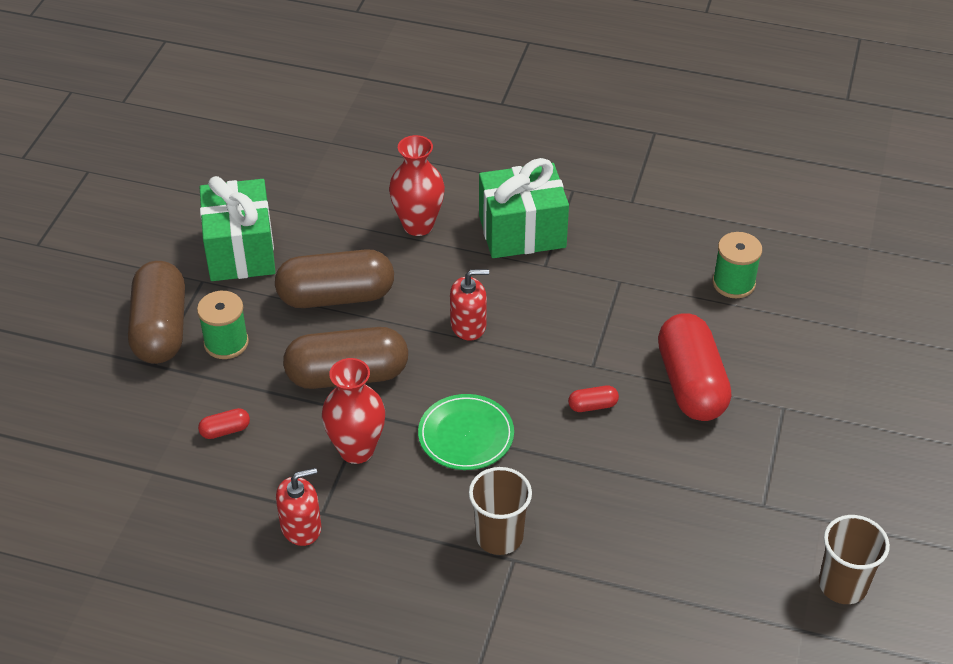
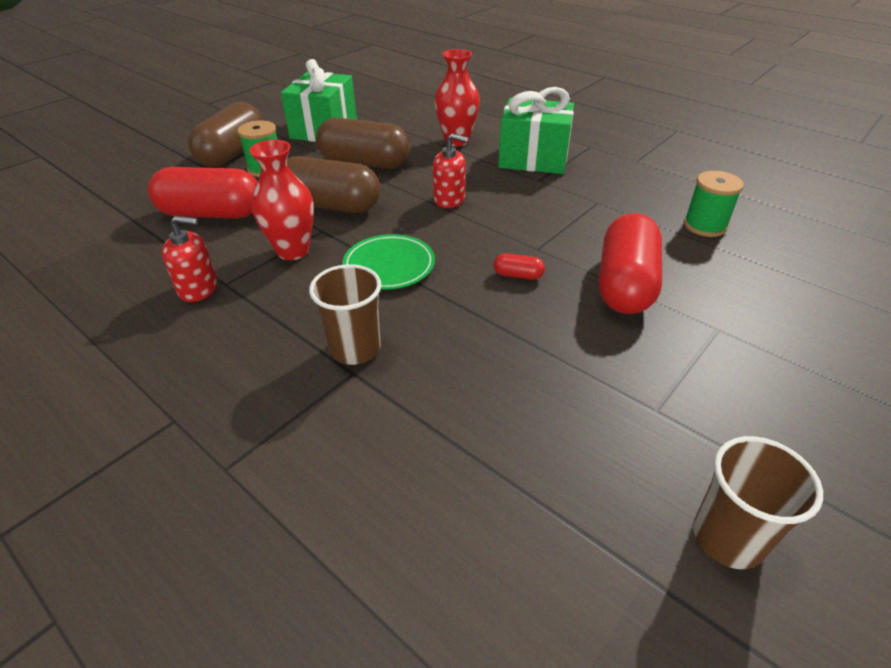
camera: 25 degrees right, 5 degrees down
(225, 430) = (212, 214): red capsule -> red capsule, size x2.47

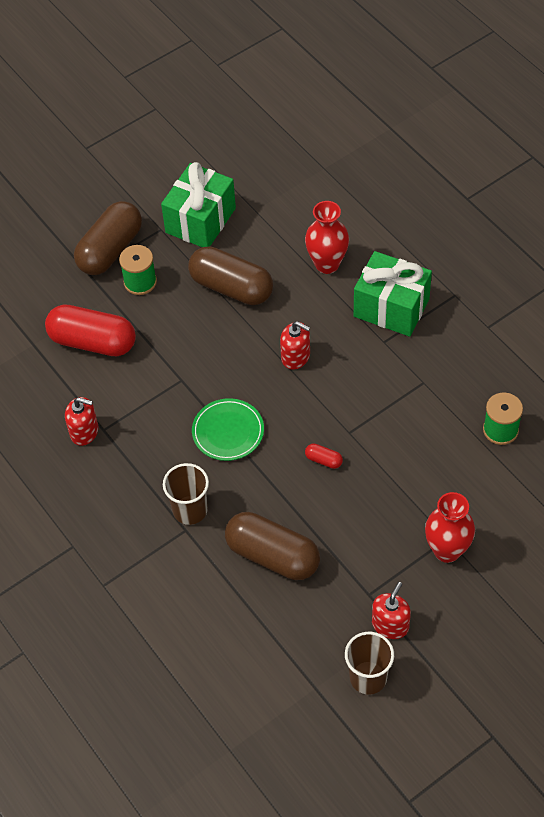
camera: 15 degrees right, 15 degrees up
(293, 251) = (156, 401): red vase -> red vase (447, 550)
(330, 205) = (192, 347): brown capsule -> brown capsule (272, 556)
(625, 284) = (401, 484): red capsule -> none
(712, 446) = (390, 625): none -> red soap dispenser

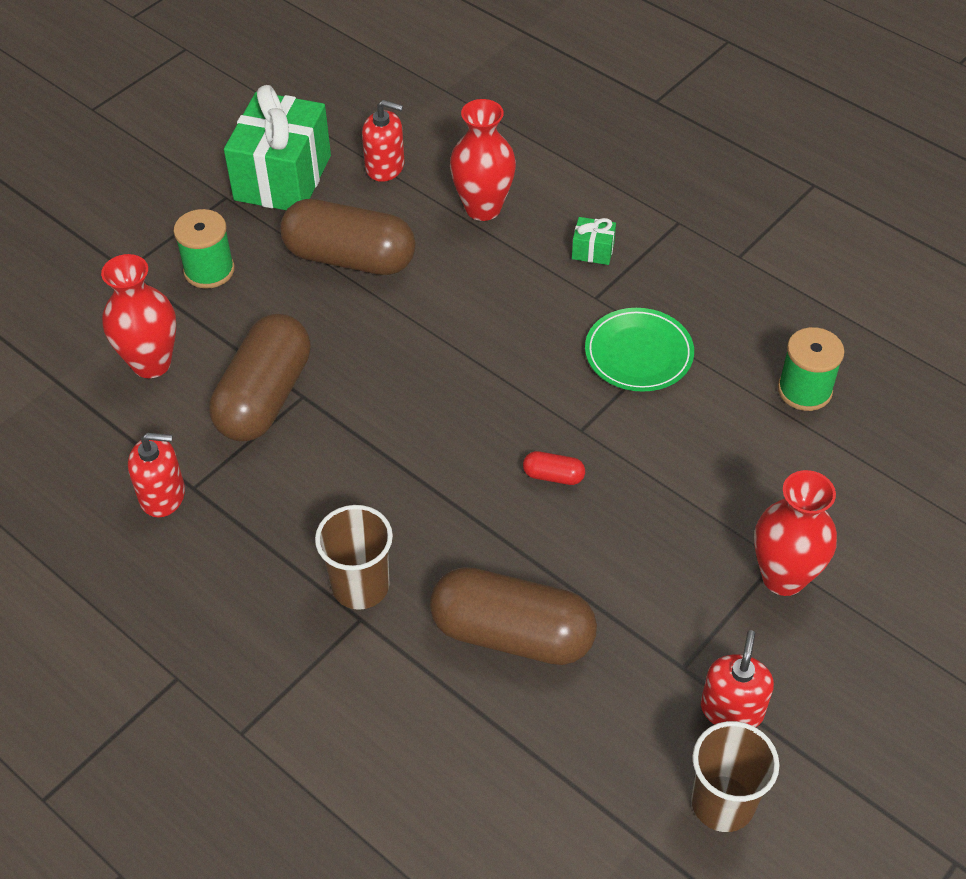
camera: 15 degrees left, 5 degrees down
(92, 342) = (151, 363): red capsule -> red vase
(110, 250) = (155, 234): brown capsule -> brown capsule (265, 397)
(228, 432) = (393, 459): green plate -> green plate (638, 353)
(295, 356) = (470, 336): red soap dispenser -> red soap dispenser (385, 166)
(391, 307) = (593, 251): green gift -> green gift, size x0.41

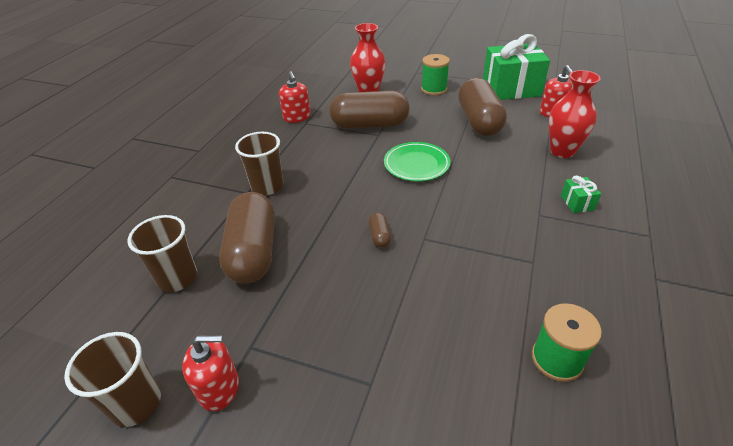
camera: 70 degrees right, 10 degrees down
(522, 741) = (177, 278): none -> brown cup
(553, 476) = (379, 236): red capsule -> brown capsule
(638, 353) = (509, 248): green plate -> green plate (416, 164)
(783, 577) = (354, 393): red vase -> none

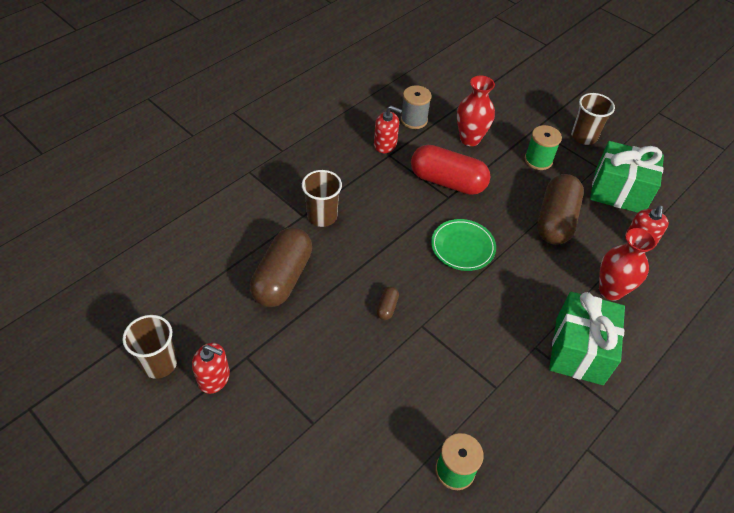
camera: 20 degrees right, 10 degrees up
(177, 278) = (219, 276): brown cup -> brown cup (583, 137)
(297, 117) = (385, 144): red soap dispenser -> red soap dispenser turned 75 degrees counterclockwise
(312, 95) = (414, 120): none -> grey spool
(370, 125) = (447, 182): brown capsule -> red capsule
(577, 203) = (579, 350): green gift -> green gift, size x2.42

